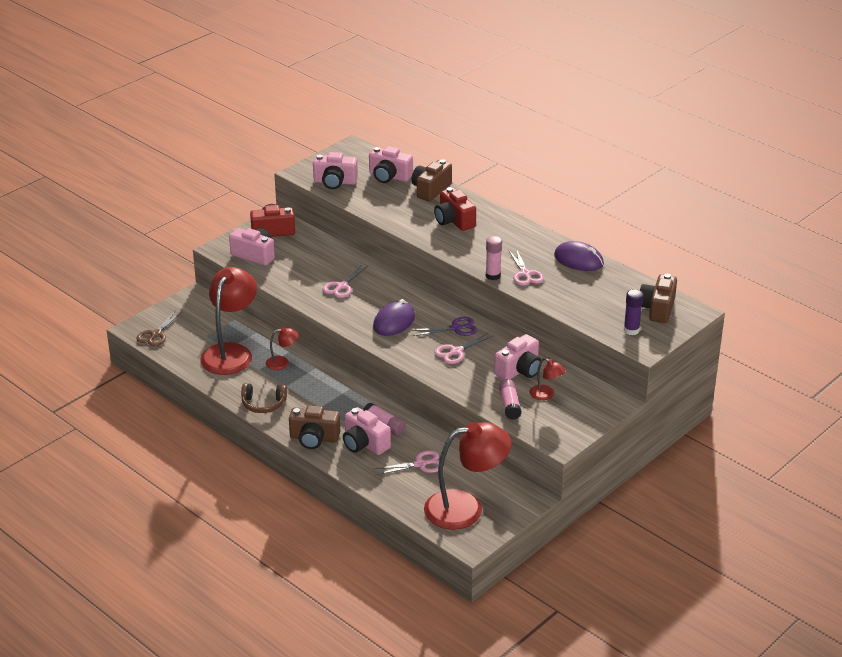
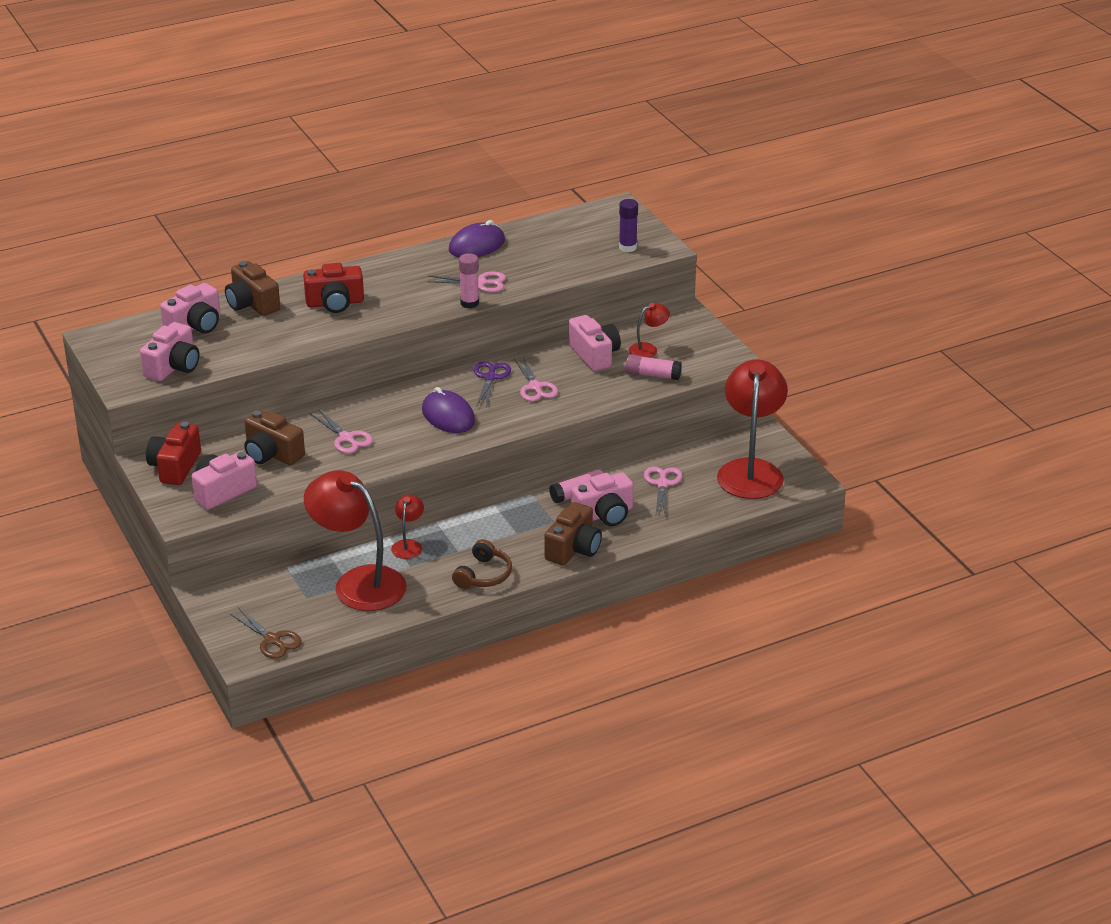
camera: 70 degrees left, 0 degrees up
(657, 309) = (599, 224): brown camera -> brown camera (272, 454)

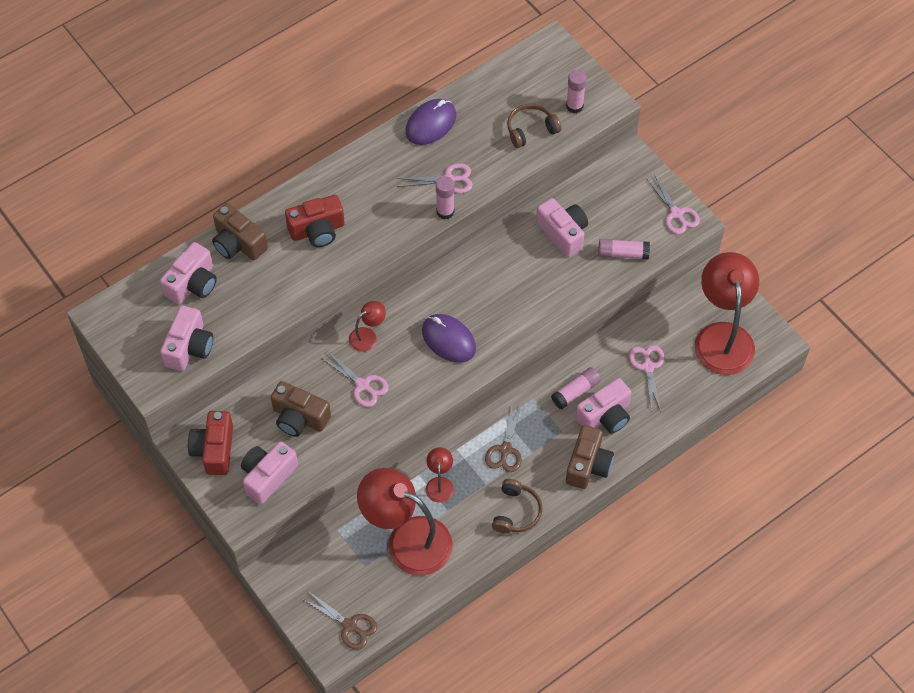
camera: 10 degrees left, 25 degrees up
(488, 528) = (505, 450): none -> brown scissors
(490, 377) = (474, 280): purple scissors -> none
(535, 387) = (519, 287): pink scissors -> pink scissors (676, 214)
(577, 258) = (531, 130): none -> brown headphones
(627, 247) = (574, 106): purple glue stick -> pink glue stick
(648, 349) = (610, 217): red lamp -> red lamp (367, 336)

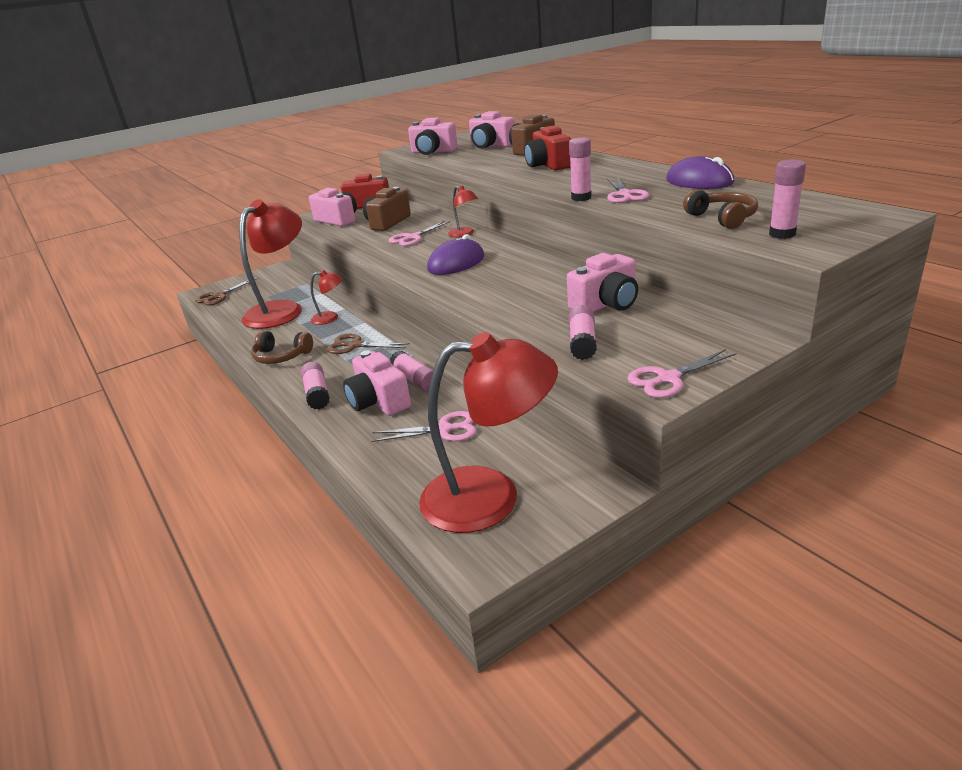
camera: 95 degrees right, 30 degrees down
(588, 465) = (317, 394): brown camera -> pink glue stick

